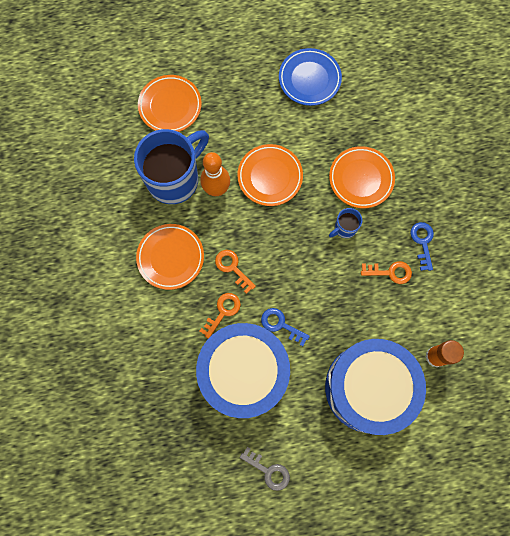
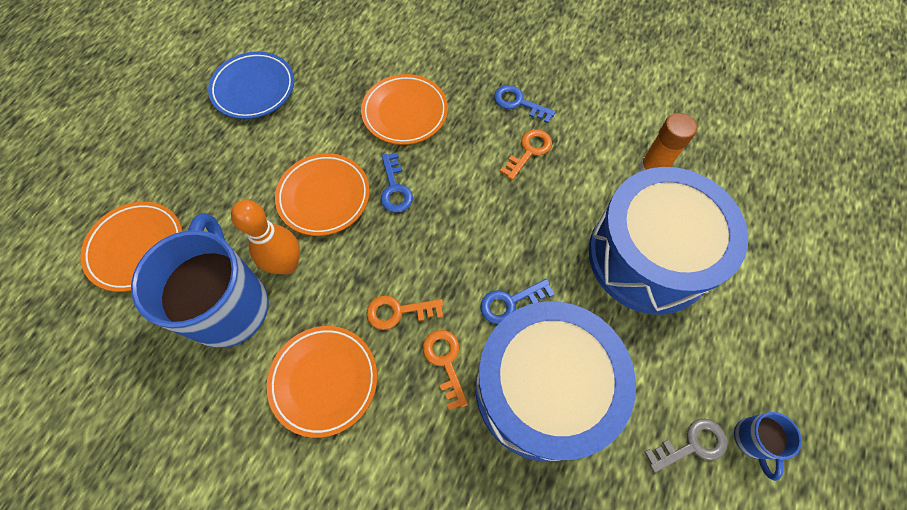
camera: 55 degrees left, 10 degrees down
(304, 211) = (395, 188): none -> blue key
(344, 228) = (446, 162): blue mug -> blue mug (752, 440)

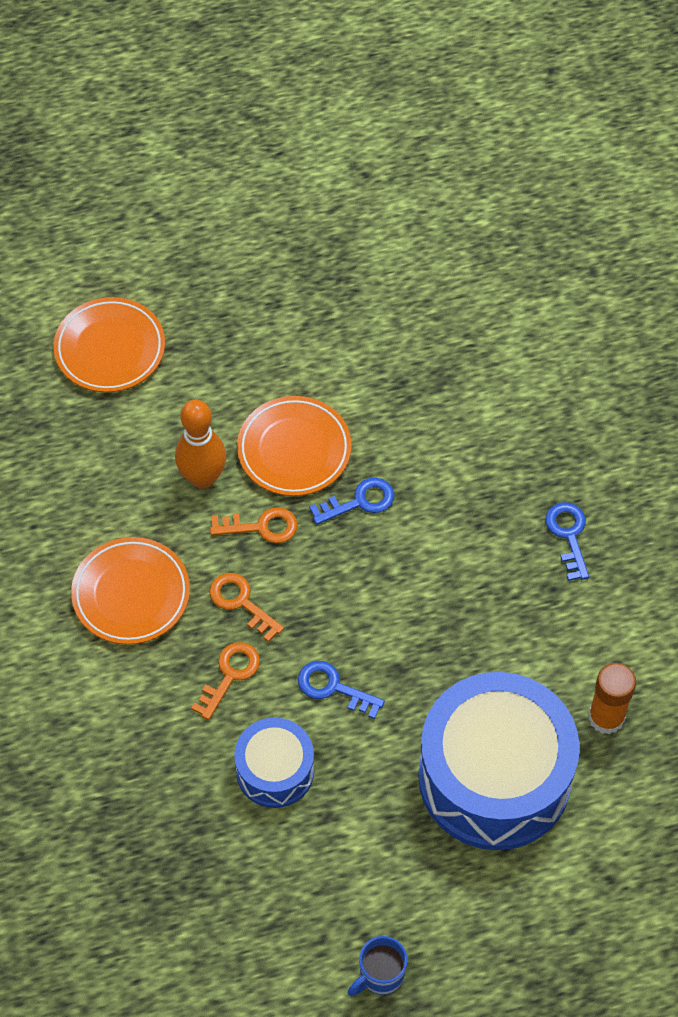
camera: 50 degrees right, 5 degrees down
(229, 305) = (128, 466): blue mug -> none
(254, 89) = (350, 287): blue plate -> none
(395, 188) = (359, 501): blue key -> blue key turned 150 degrees counterclockwise
(405, 113) = (453, 441): orange plate -> none
(529, 151) = (516, 588): orange key -> orange key (261, 527)
(542, 389) = (275, 771): blue drum -> blue drum, size x0.51
(692, 444) = (331, 926): grey key -> none

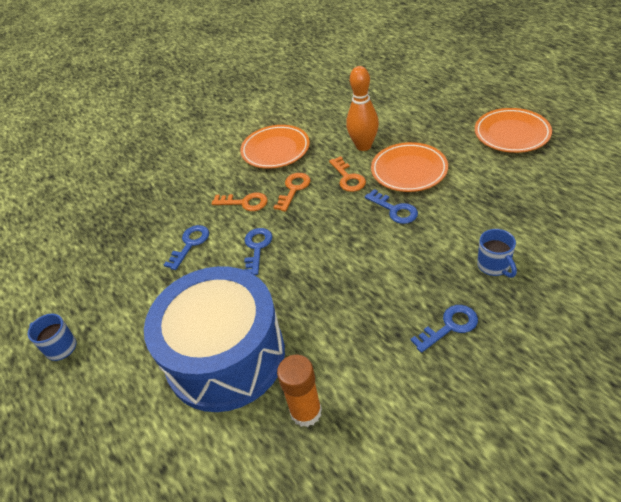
camera: 75 degrees right, 15 degrees down
(110, 349) = (415, 89): orange plate -> orange plate (511, 134)
(275, 771) = (190, 244): blue drum -> blue key
(510, 450) = (494, 266): none -> blue mug

